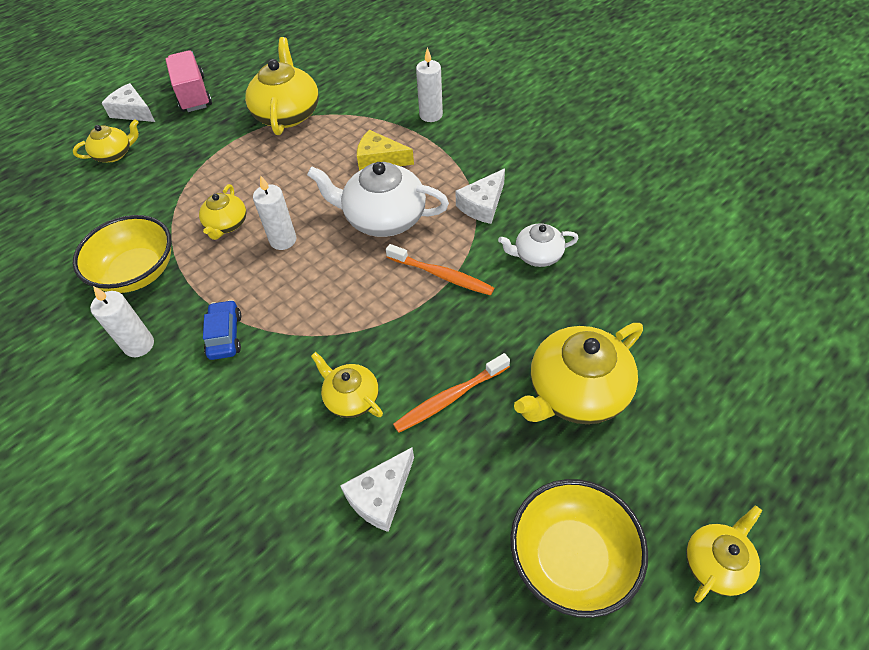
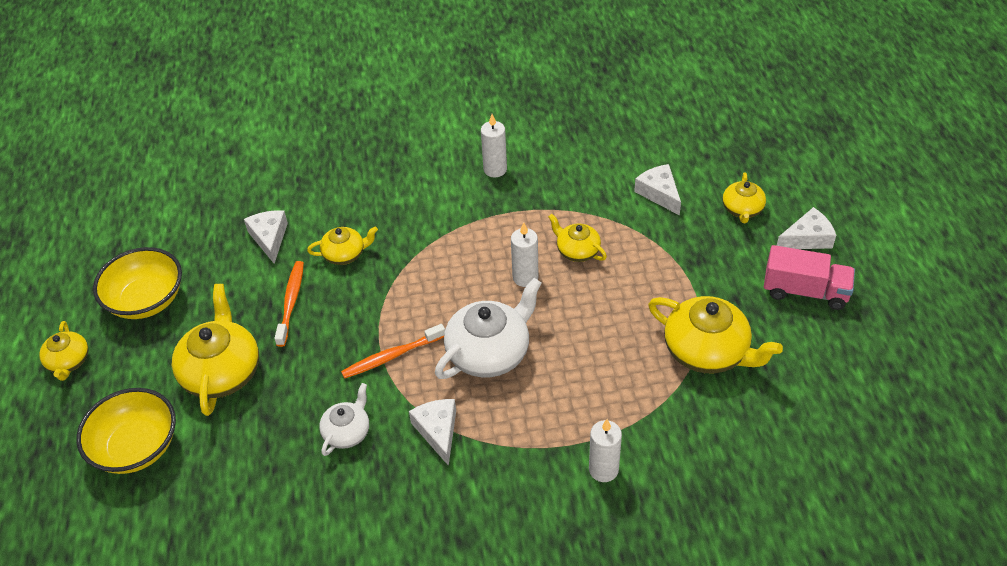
camera: 125 degrees right, 5 degrees down
(117, 208) = (659, 193): none -> white cheese
(137, 272) = (569, 186): yellow bowl -> yellow bowl (136, 447)
(225, 335) = (460, 212): blue car -> none
(380, 159) = (569, 389): yellow cheese -> none

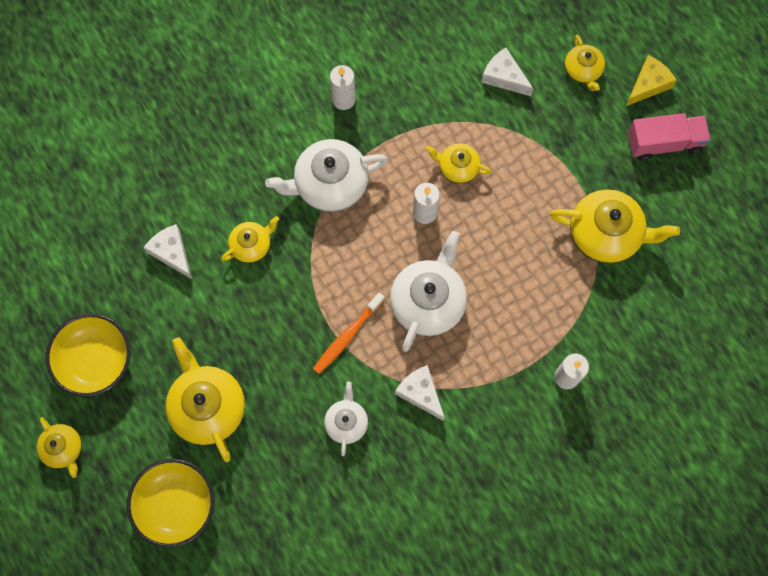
camera: 25 degrees left, 25 degrees up
(291, 302) = (230, 314): orange toothbrush -> none
(446, 228) = (330, 184): none -> white teapot
(807, 238) = (648, 84): white cheese -> yellow cheese

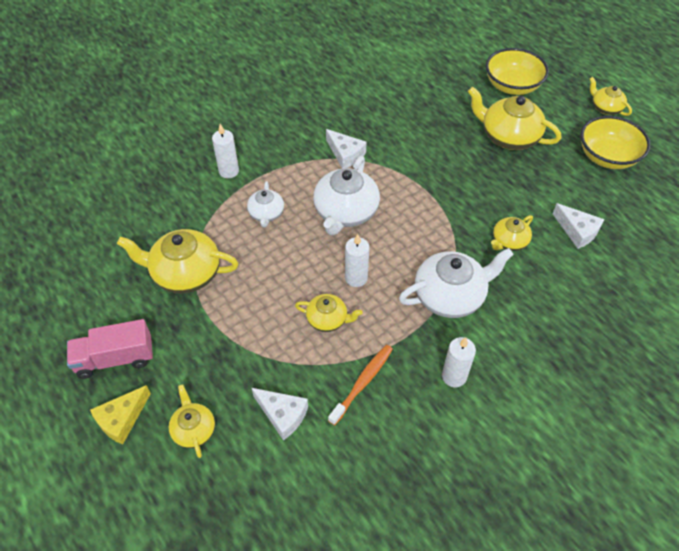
camera: 175 degrees right, 20 degrees down
(208, 406) = (508, 136): yellow teapot -> yellow teapot turned 150 degrees clockwise
(346, 422) = (400, 134): white teapot -> white teapot (266, 214)
(347, 336) = (410, 184): orange toothbrush -> orange toothbrush (362, 383)

